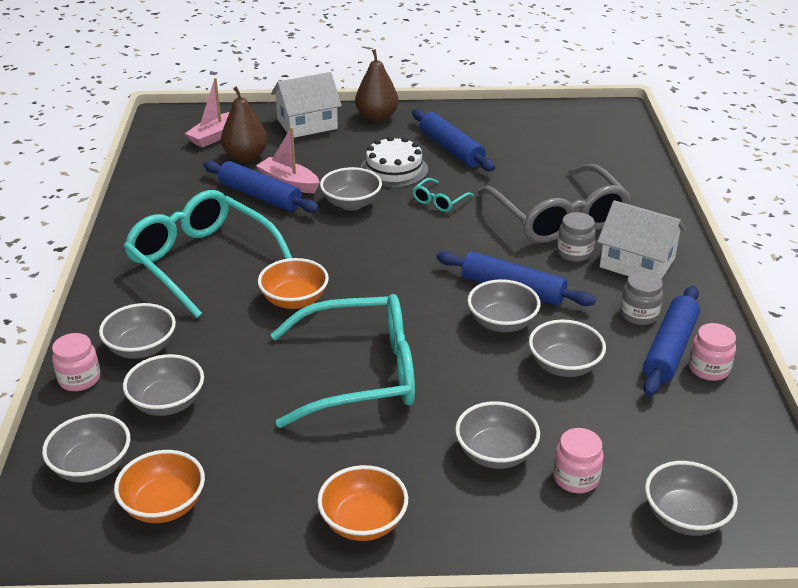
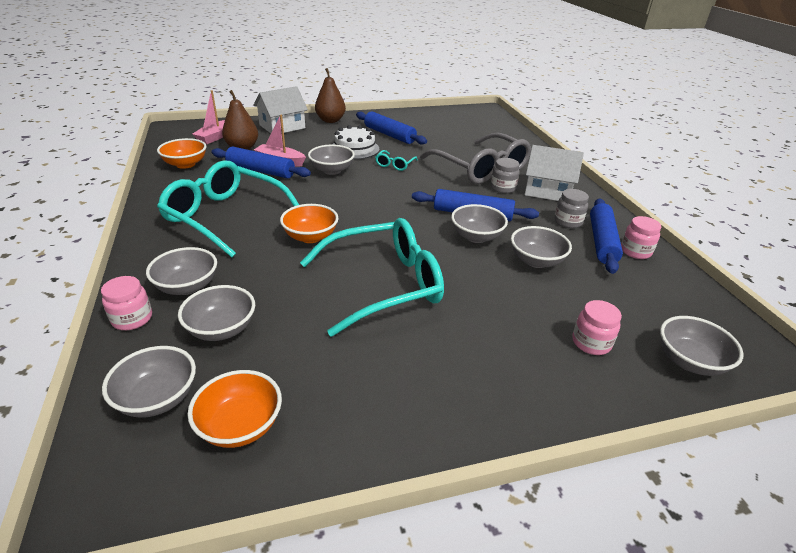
camera: 15 degrees left, 0 degrees up
(363, 522) = (436, 409): orange bowl -> orange bowl (185, 164)
(495, 453) = (519, 332): grey bowl -> none

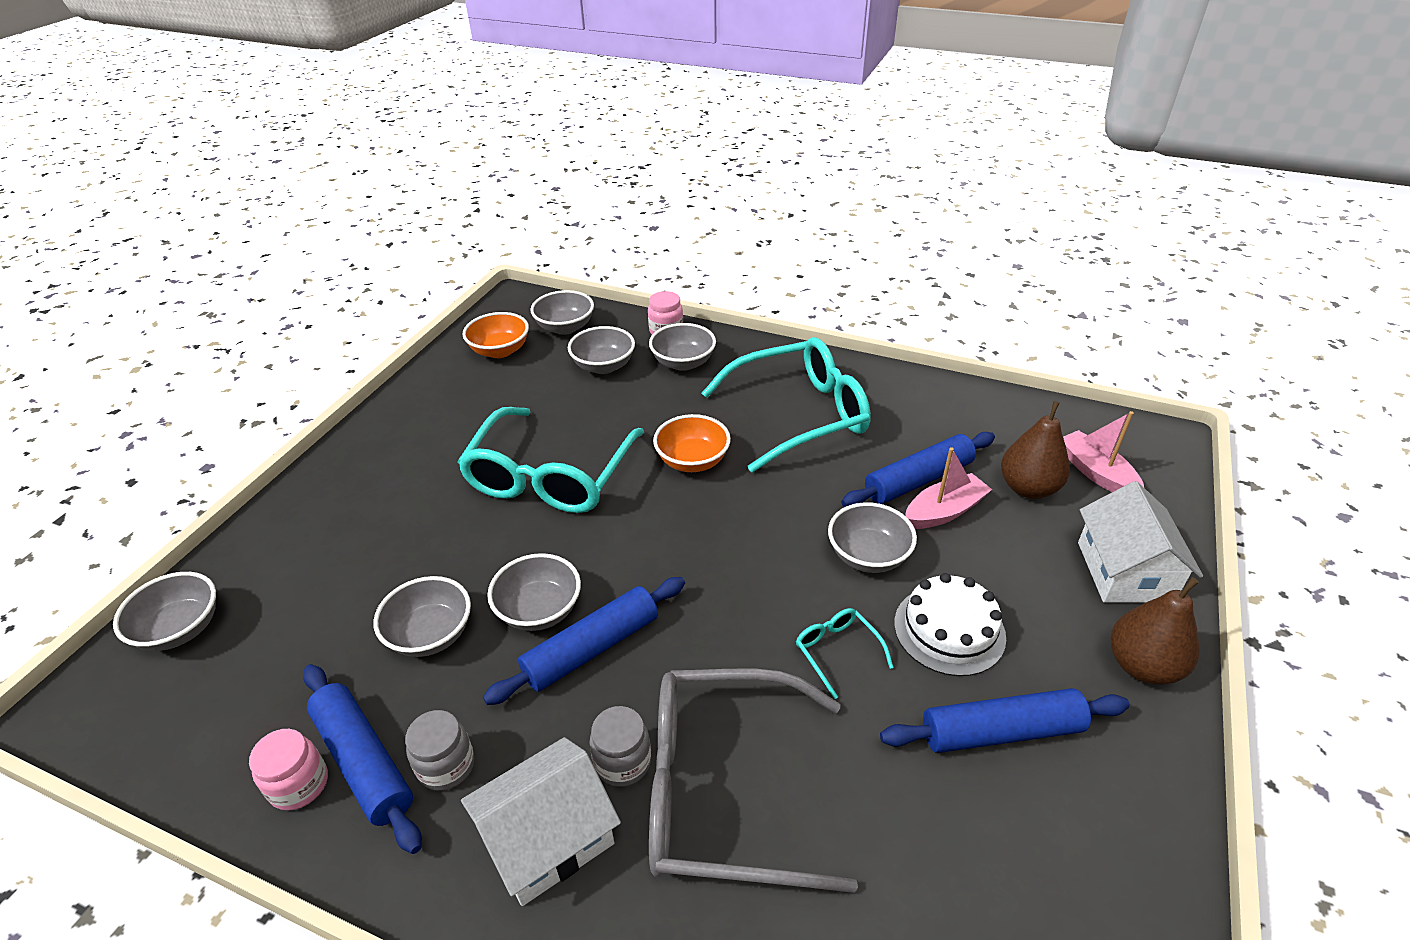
camera: 130 degrees right, 5 degrees up
(185, 164) = (987, 419): orange bowl -> none
(591, 343) = (298, 572): pink jar -> none

